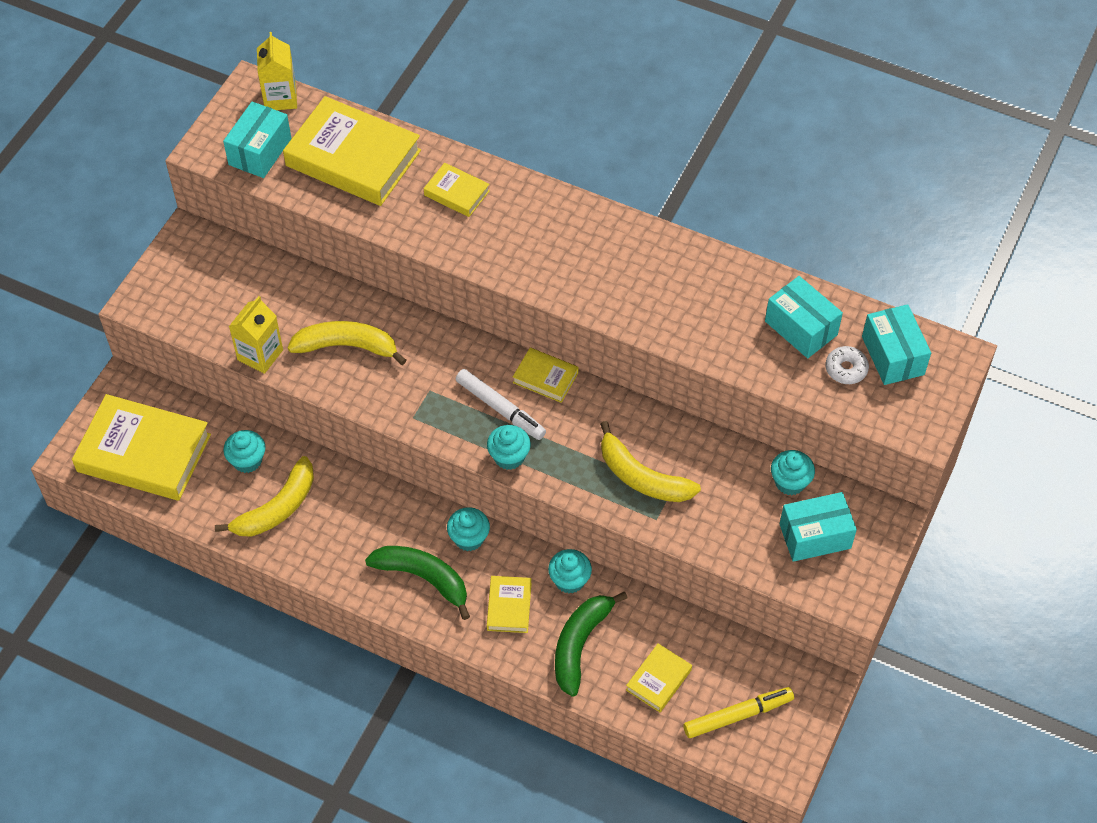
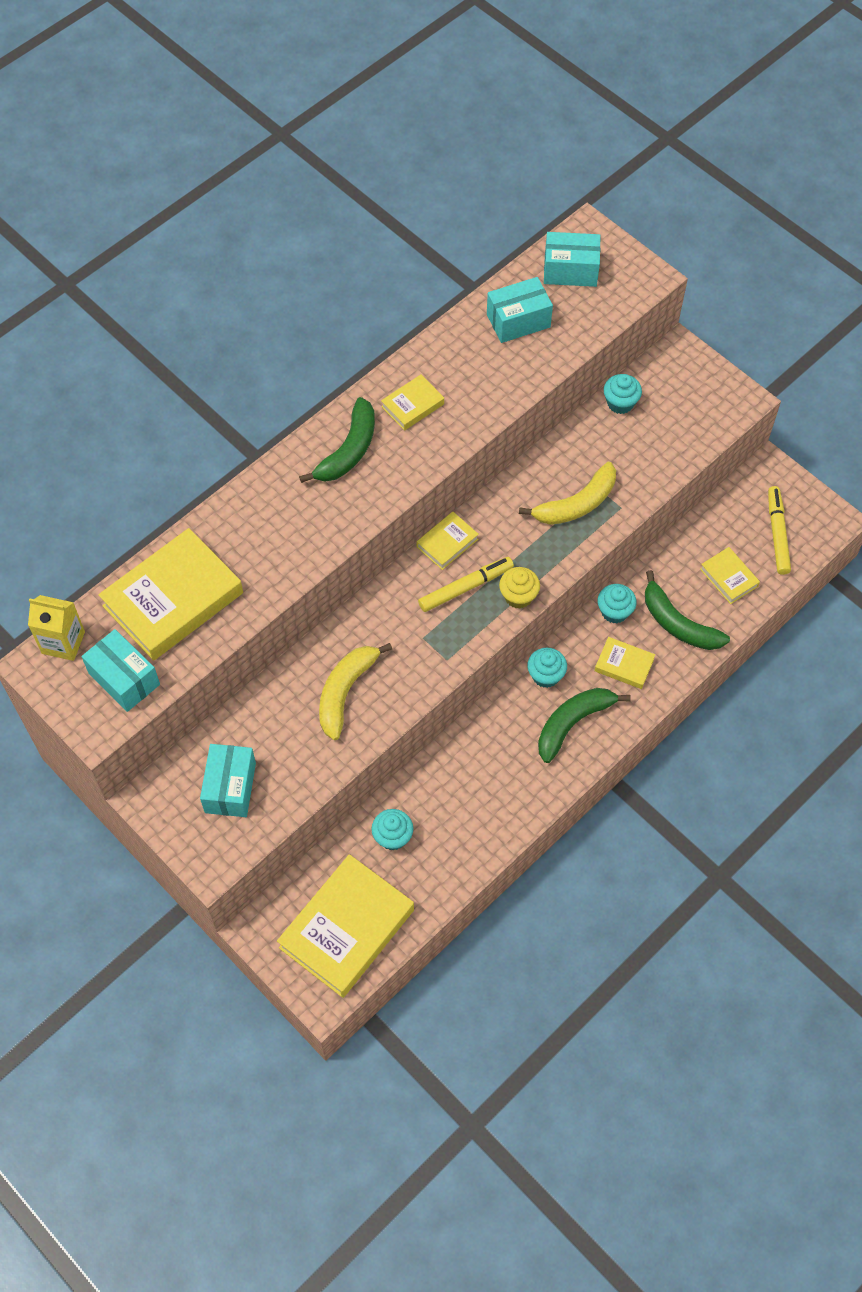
camera: 70 degrees left, 5 degrees up
(260, 355) = (323, 769): yellow carton -> none
(277, 508) = (455, 824): yellow banana -> none
(456, 193) = (257, 526): yellow book -> yellow book (412, 405)
(500, 409) = (466, 587): white marker -> yellow marker
(509, 457) = (518, 596): turquoise cupcake -> yellow cupcake
(572, 235) = (348, 450): none -> green banana
(815, 536) = (676, 404): turquoise box -> turquoise box (230, 788)
(846, 369) = (571, 305): white donut -> none

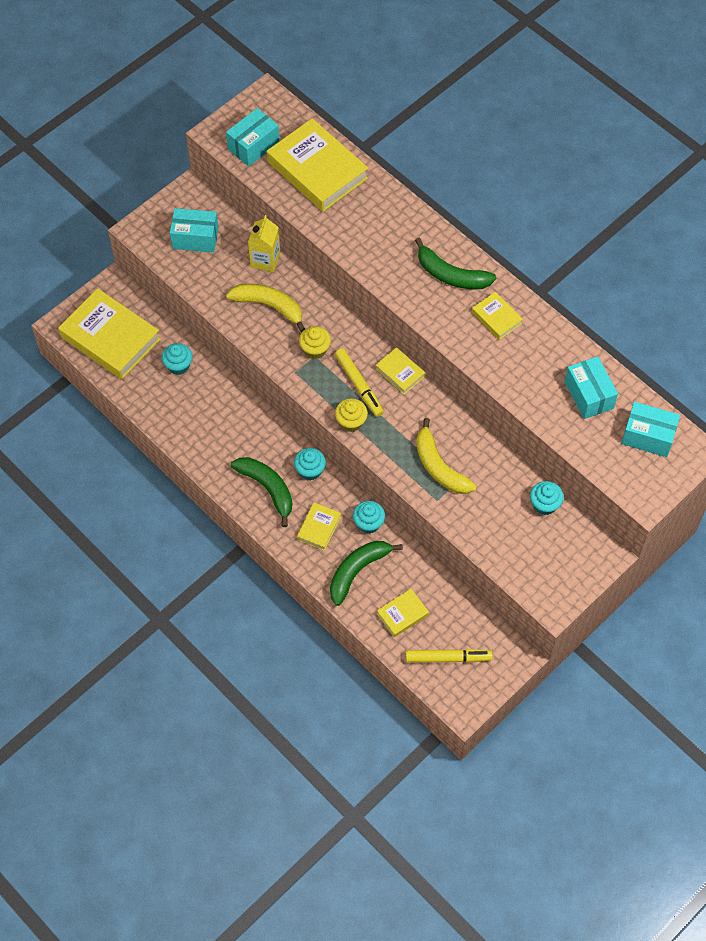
camera: 90 degrees right, 0 degrees up
(63, 642) = (283, 109): yellow carton -> yellow carton (265, 260)
(413, 637) = (315, 349): none -> yellow cupcake
(570, 270) = (648, 436): turquoise box -> turquoise box turned 75 degrees counterclockwise

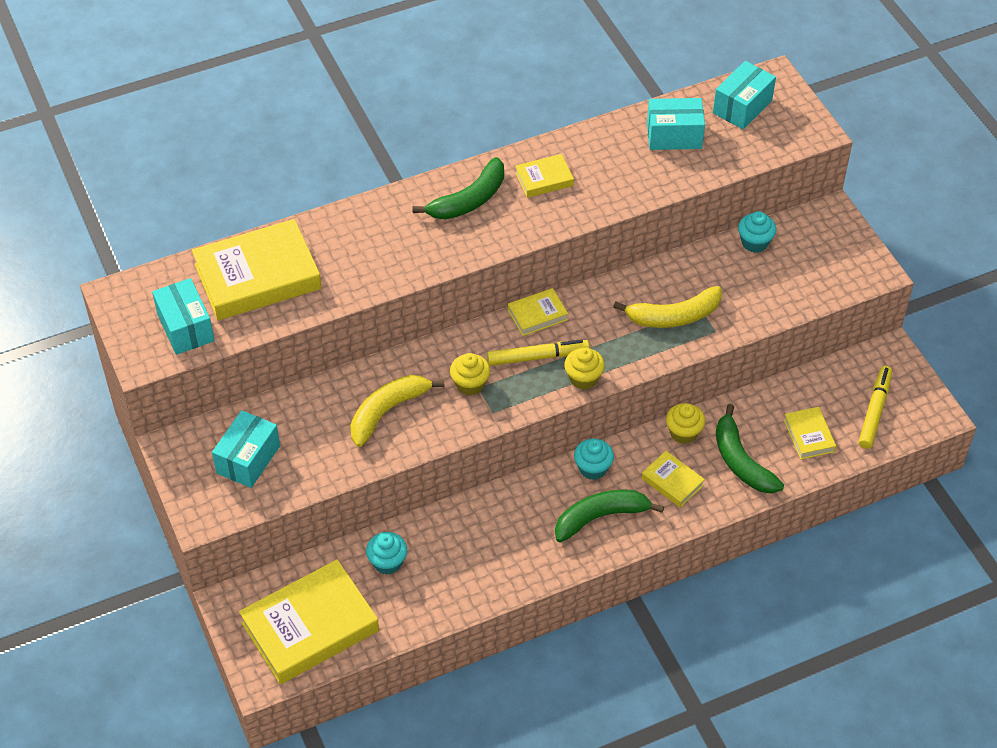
camera: 70 degrees left, 10 degrees down
(265, 260) = (318, 397): yellow carton -> none
(368, 523) = (683, 433): turquoise cupcake -> yellow cupcake

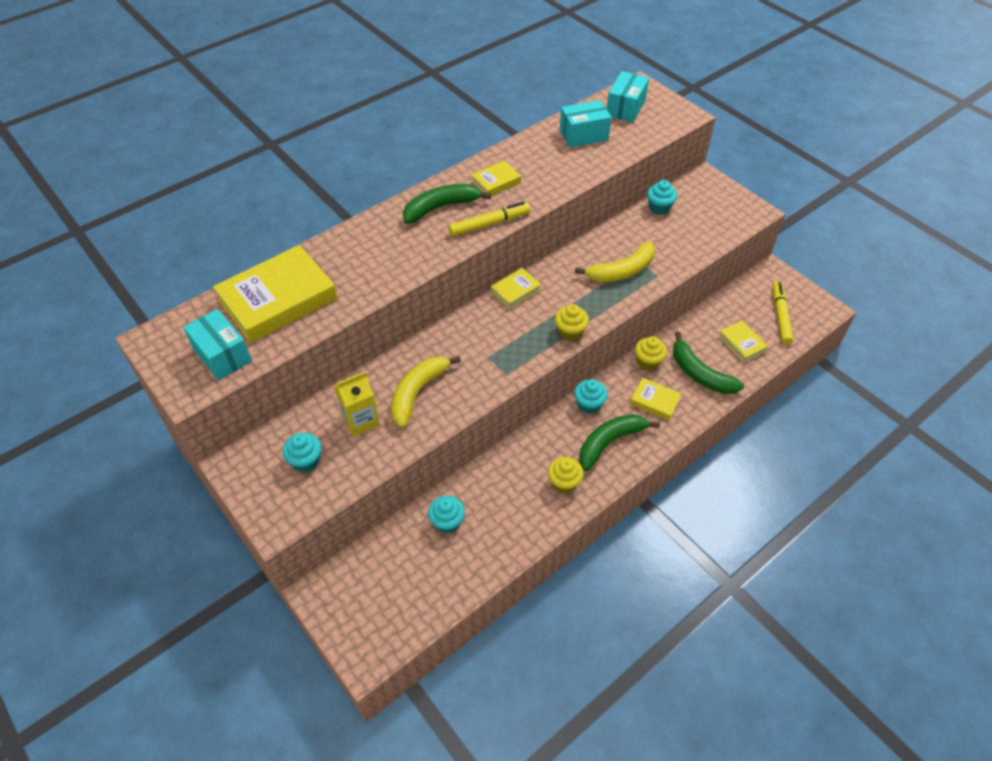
camera: 15 degrees left, 0 degrees up
(248, 459) = (306, 461): turquoise box -> turquoise cupcake
(310, 627) = (396, 598): yellow book -> none
(317, 429) = (361, 420): none -> yellow carton
(469, 200) = (441, 207): green banana -> green banana turned 150 degrees counterclockwise
(470, 384) = (480, 355): yellow cupcake -> yellow cupcake (564, 483)
(537, 357) = (527, 323): yellow marker -> yellow marker (489, 224)

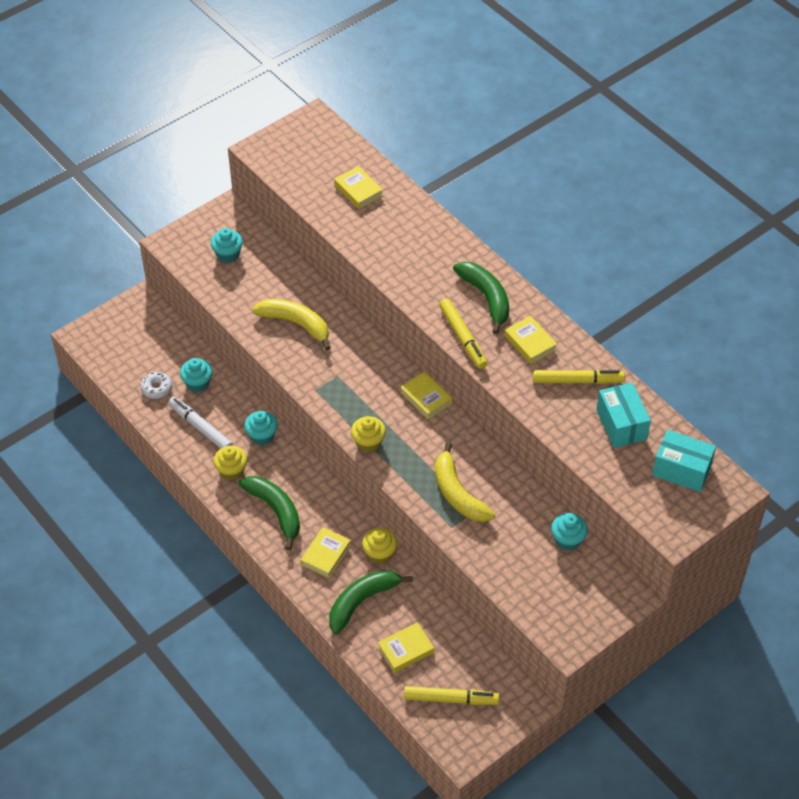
camera: 90 degrees right, 0 degrees up
(222, 355) = (295, 164): turquoise box -> none
(278, 299) = (358, 190): yellow book -> yellow book, size x0.48
(361, 420) = (267, 286): yellow carton -> none
(453, 564) = (157, 388): none -> white donut
(508, 515) = (200, 427): none -> white marker
(539, 156) = (577, 381): none -> yellow marker
(589, 404) = (323, 496): turquoise cupcake -> turquoise cupcake (262, 436)

